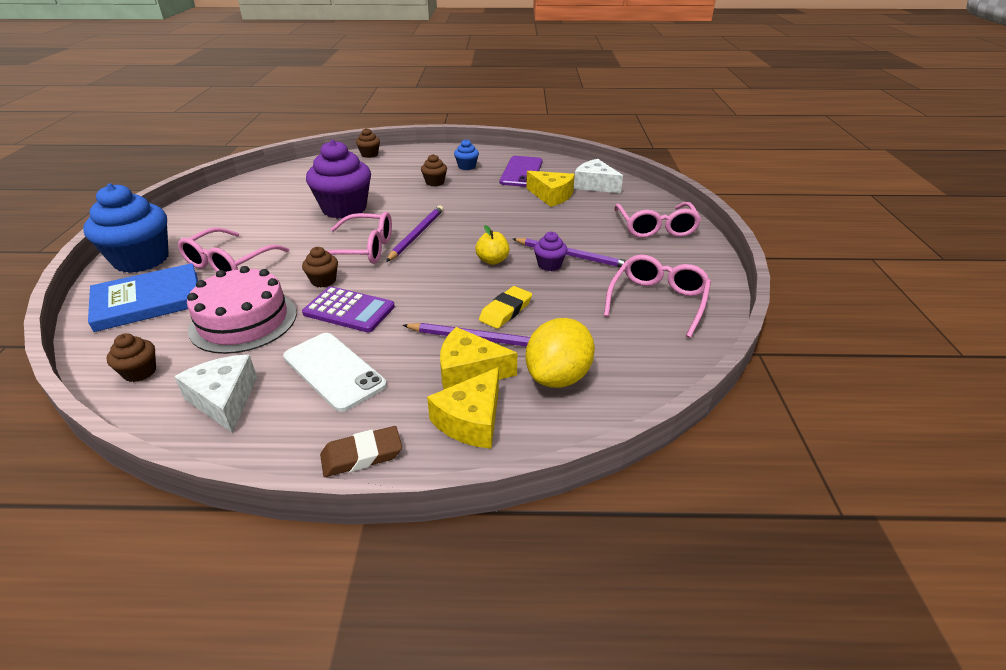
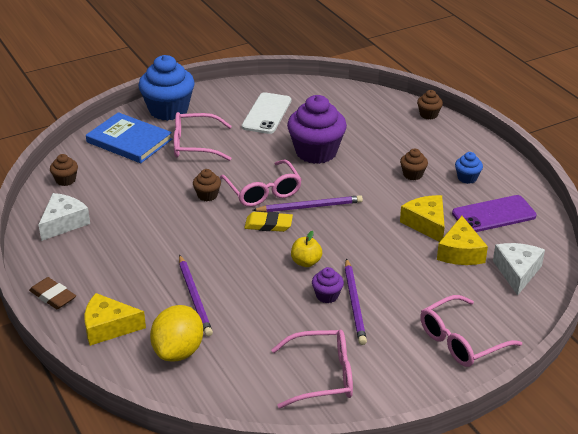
camera: 60 degrees right, 0 degrees up
(243, 321) = (137, 188): pink cake -> none
(333, 371) = (115, 249): white phone -> white phone (266, 113)
(349, 310) = (182, 224): purple calculator -> none
(469, 371) = (156, 307): yellow cheese -> yellow cheese (426, 224)
(506, 311) = (239, 296): yellow eraser -> yellow eraser (268, 225)
(558, 377) = (178, 351): yellow lemon -> yellow lemon turned 75 degrees counterclockwise

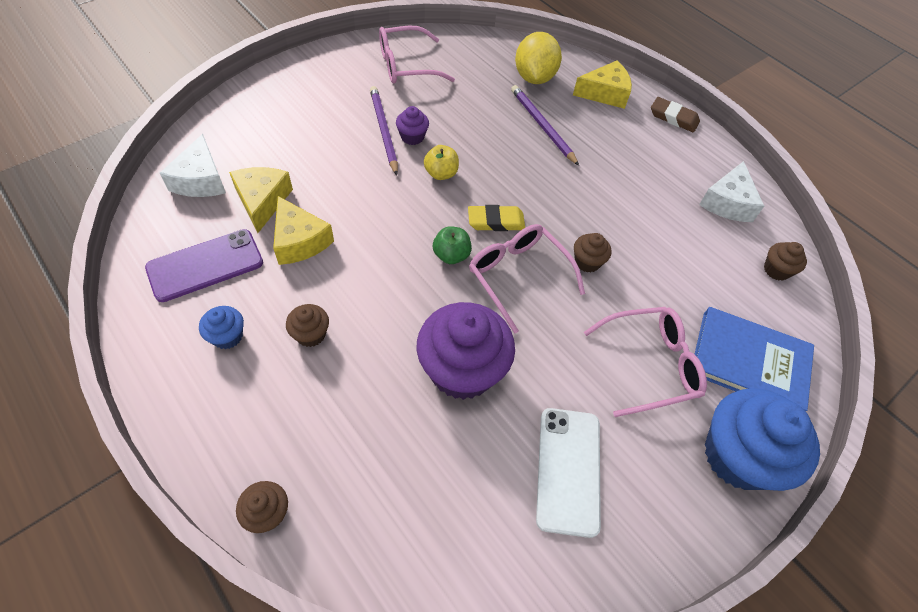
camera: 165 degrees right, 20 degrees up
(310, 207) = (451, 255): purple pencil -> green apple
(461, 341) = (280, 101): pink glasses -> none

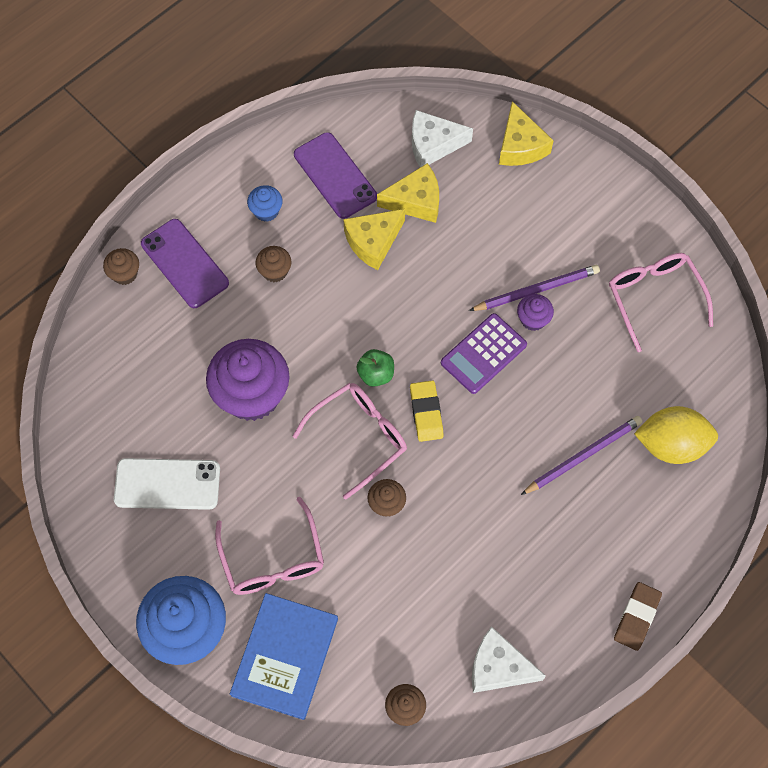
camera: 90 degrees right, 10 degrees up
(273, 433) = (185, 263): none -> purple phone
(441, 173) = (483, 354): yellow apple -> purple calculator
(605, 93) = (663, 531): yellow cheese -> yellow cheese (520, 146)

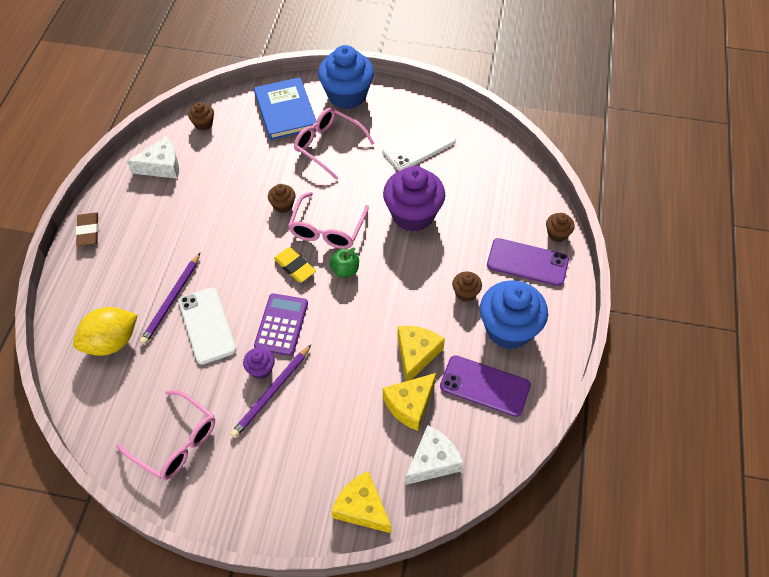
camera: 145 degrees right, 10 degrees down
(266, 211) = (509, 329): blue cupcake -> blue cupcake, size x2.19
(560, 401) = (207, 325): none -> white phone

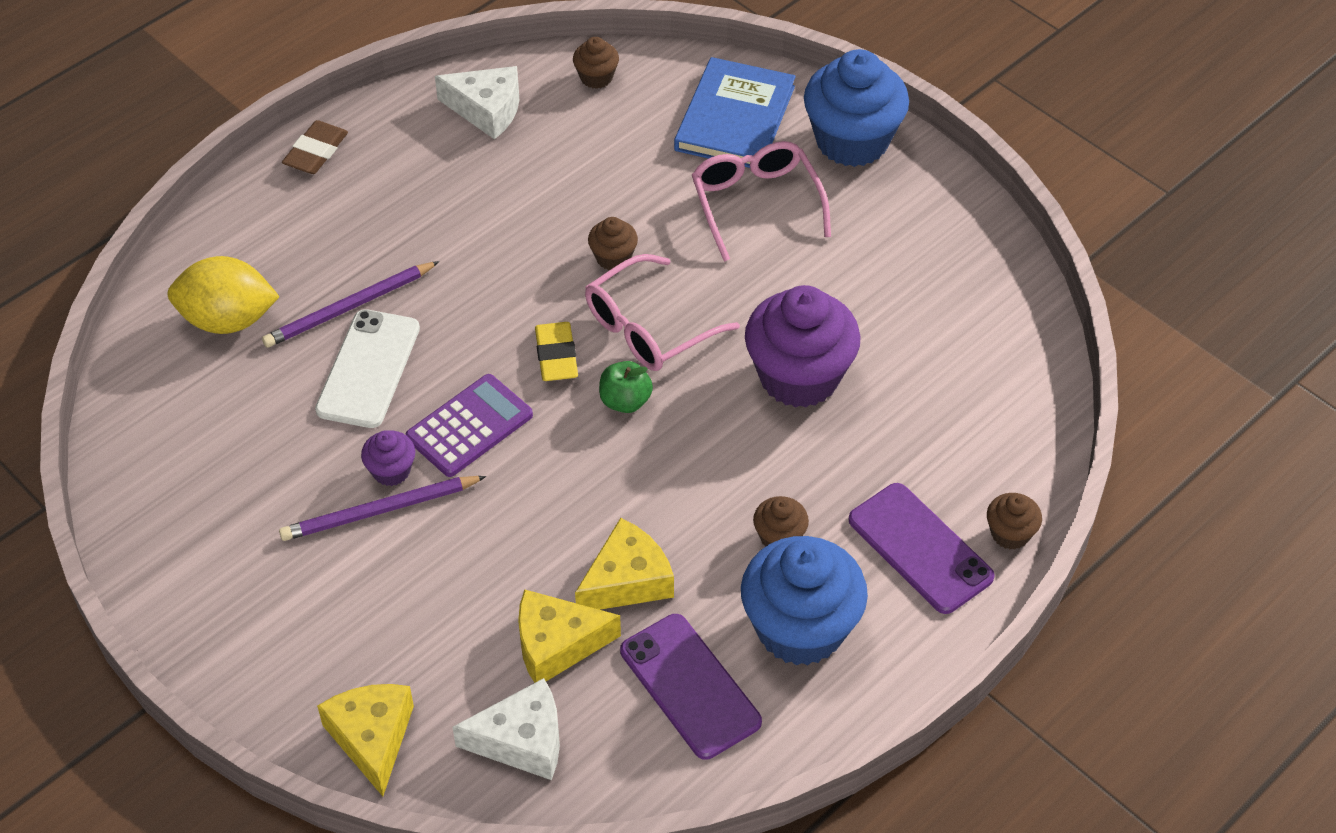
camera: 35 degrees right, 5 degrees down
(176, 442) = (204, 500): pink glasses -> none
(419, 146) = (900, 277): white phone -> none

